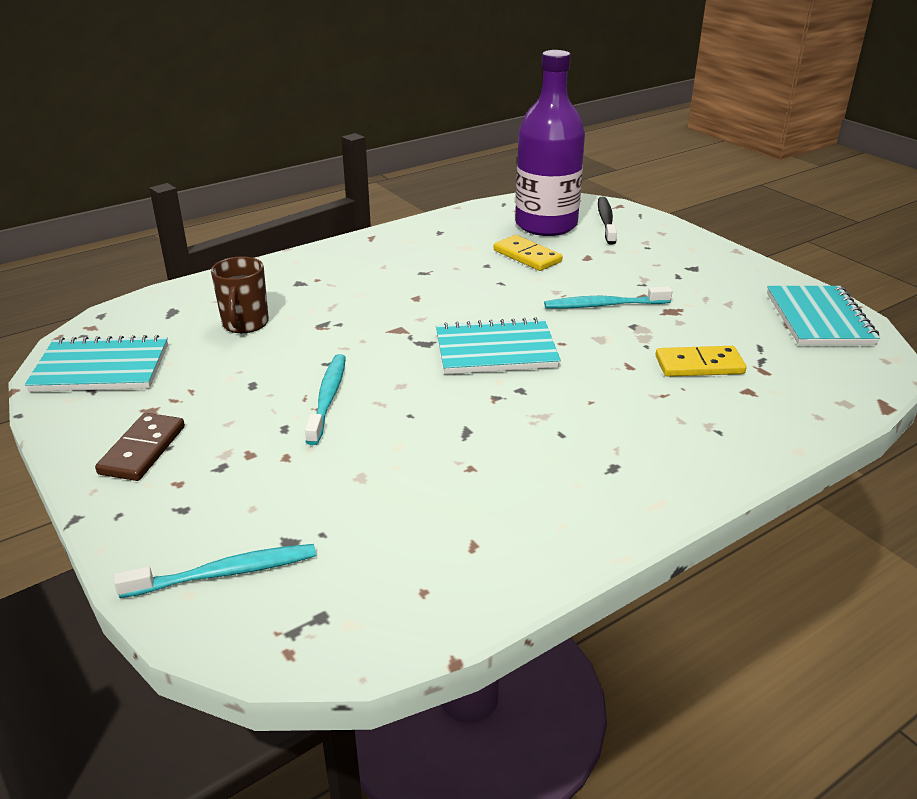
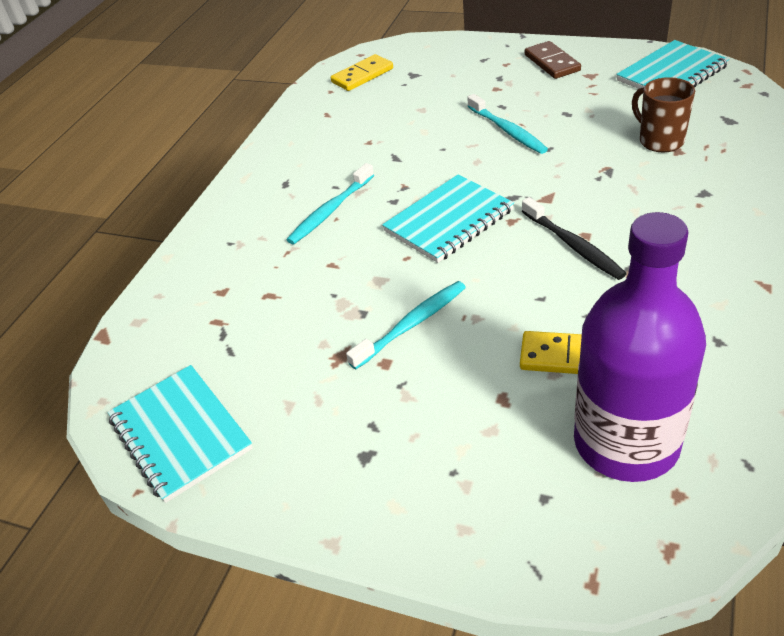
camera: 150 degrees right, 10 degrees up
(225, 573) = (423, 55): turquoise toothbrush -> turquoise toothbrush (330, 211)
(606, 221) = (564, 510): black toothbrush -> black toothbrush (573, 245)
(699, 365) = (275, 297): yellow domino -> yellow domino (362, 75)

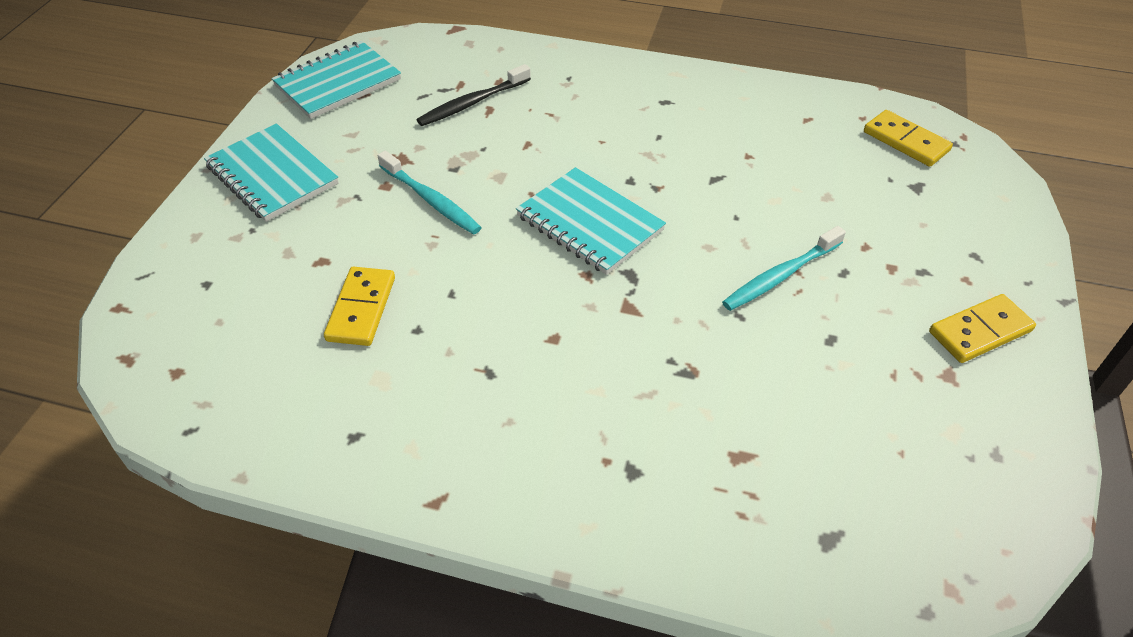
camera: 80 degrees right, 5 degrees up
(330, 211) = (614, 136): turquoise toothbrush -> none
(552, 63) = (980, 331): brown domino -> yellow domino
(573, 245) = (535, 325): black toothbrush -> black toothbrush (472, 103)
(626, 442) = (244, 342): purple bottle -> none
(660, 140) = (764, 439): brown mug -> none
(672, 74) = (972, 483): turquoise notebook -> turquoise notebook (272, 175)

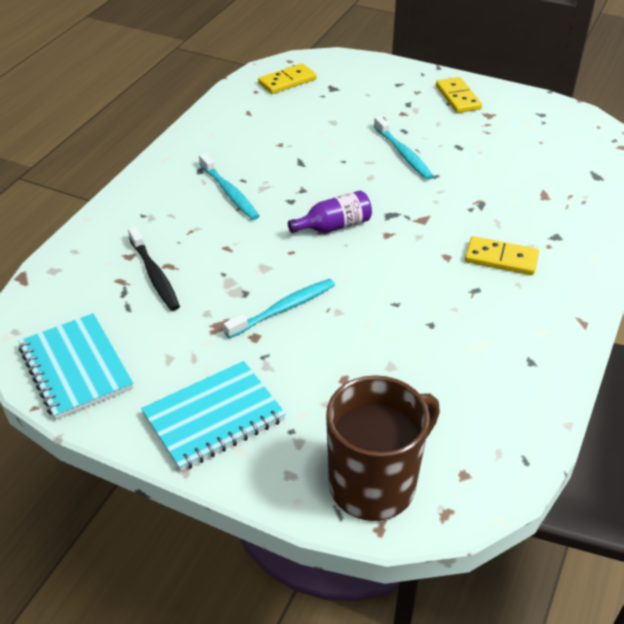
camera: 80 degrees left, 5 degrees down
(174, 298) = (374, 484): none -> brown mug
(361, 309) = (405, 355): yellow domino -> yellow domino (501, 259)
(589, 223) = (334, 226): turquoise notebook -> purple bottle
(629, 130) = (229, 193): none -> turquoise toothbrush

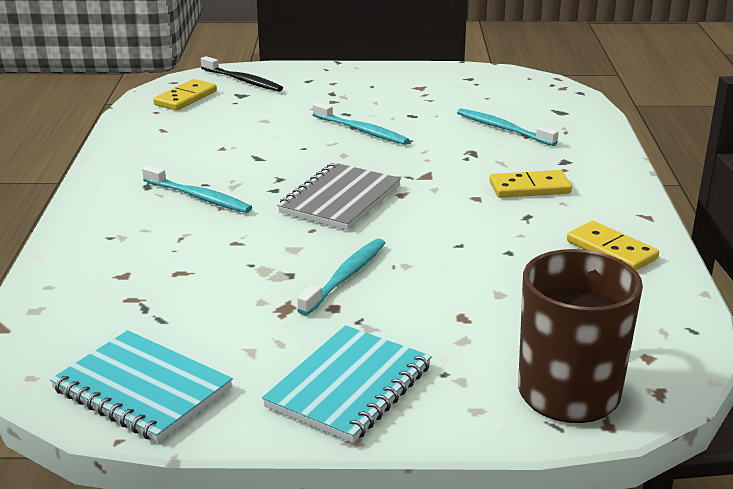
camera: 25 degrees left, 15 degrees down
(154, 275) = (170, 284): black toothbrush -> black toothbrush (243, 81)
(334, 226) = (340, 199): purple bottle -> grey notebook
(458, 97) = (378, 80): yellow domino -> yellow domino (611, 250)
(528, 183) = (503, 129): none -> turquoise toothbrush

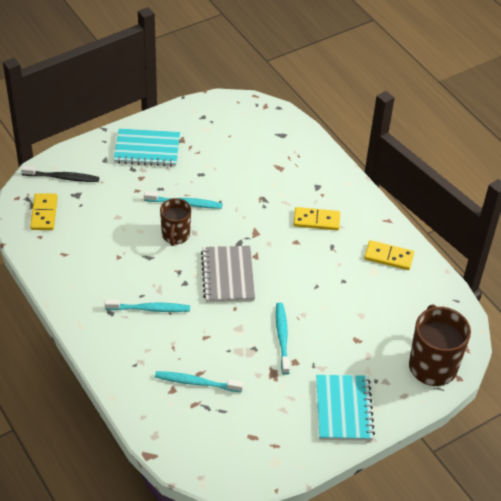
camera: 35 degrees left, 20 degrees up
(142, 389) = (258, 457): turquoise notebook -> turquoise notebook (147, 149)
(315, 150) = (175, 235): none -> brown mug
(503, 129) = (263, 167): turquoise toothbrush -> turquoise toothbrush (196, 382)
(529, 188) = (316, 220): yellow domino -> yellow domino turned 45 degrees clockwise

